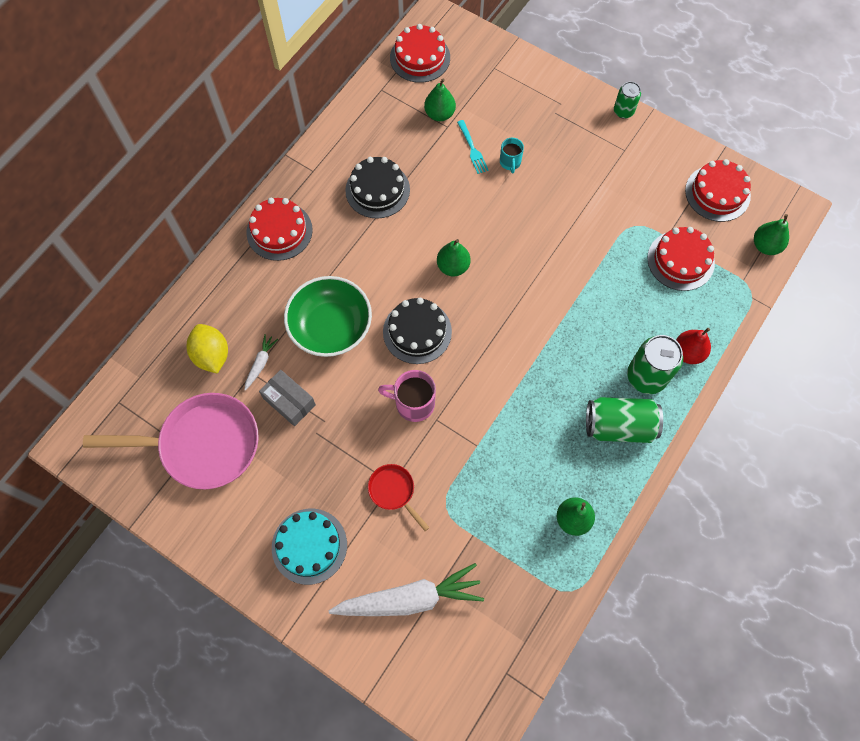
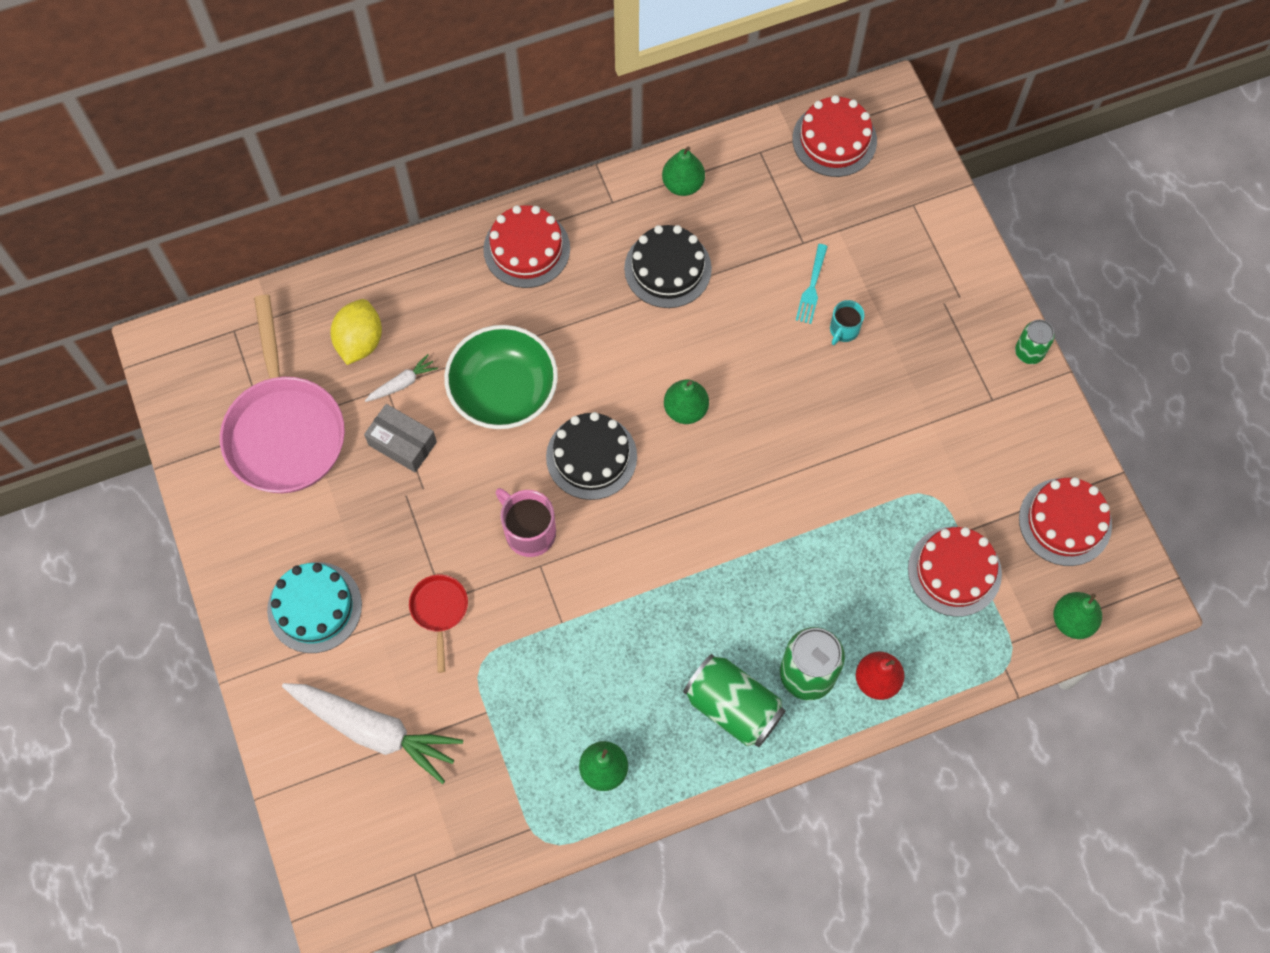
camera: 35 degrees right, 0 degrees up
(202, 444) = (284, 430): pink pan -> pink pan turned 45 degrees clockwise
(289, 401) = (402, 443): grey box -> grey box turned 45 degrees counterclockwise
(439, 114) = (805, 222): green pear -> green pear (683, 184)

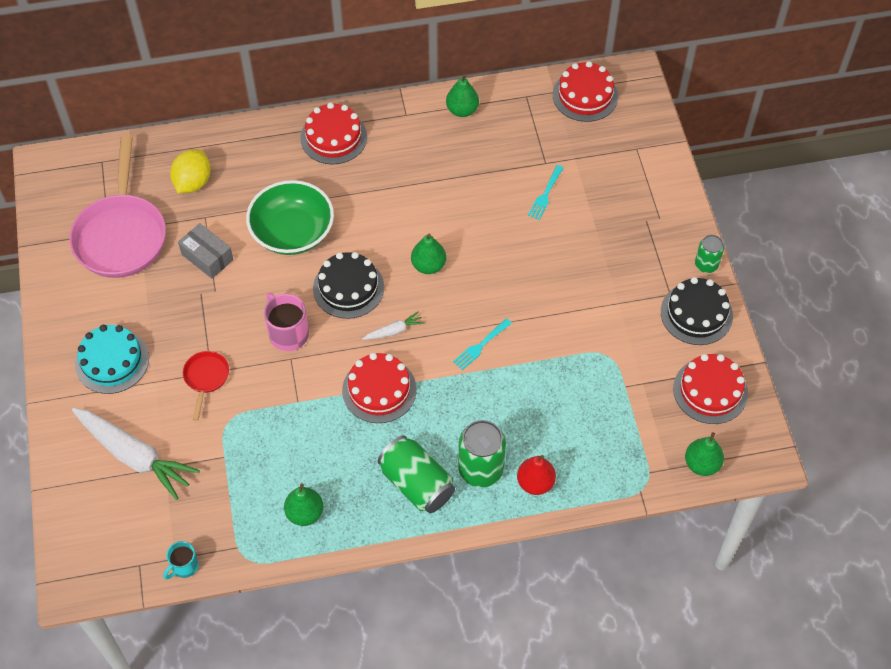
camera: 10 degrees right, 10 degrees down
(402, 383) = (217, 215): white carrot -> white carrot (394, 331)
(667, 268) = (437, 166): black cake -> black cake (696, 314)
(773, 508) = (480, 345): none -> turquoise fork
(843, 330) = (563, 228): turquoise mug -> turquoise mug (184, 566)
(954, 571) = (614, 413): red cake -> red cake (379, 390)

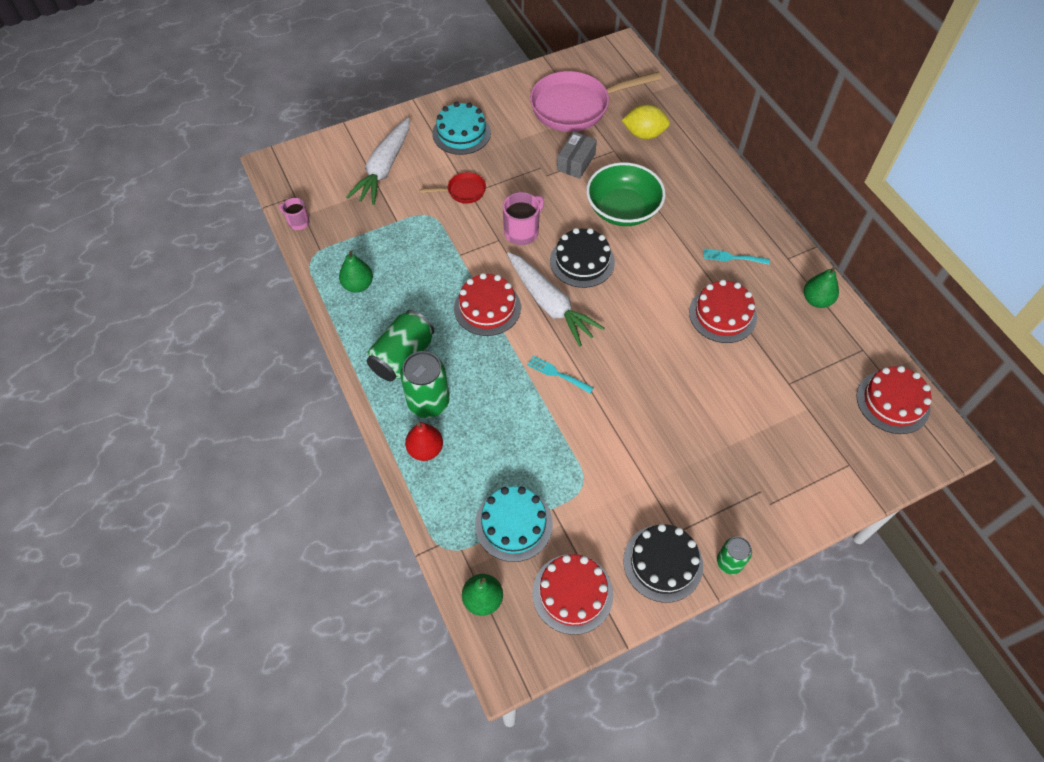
camera: 75 degrees right, 0 degrees up
(184, 566) = (298, 222): turquoise mug -> pink mug
(333, 137) = (735, 212): red cake -> red cake (722, 314)
(394, 331) = (550, 304): white carrot -> white carrot, size x2.24
(428, 265) = (628, 314): green pear -> none
(545, 194) = (750, 391): turquoise fork -> turquoise fork (733, 257)
(633, 422) = (513, 524): none -> turquoise cake

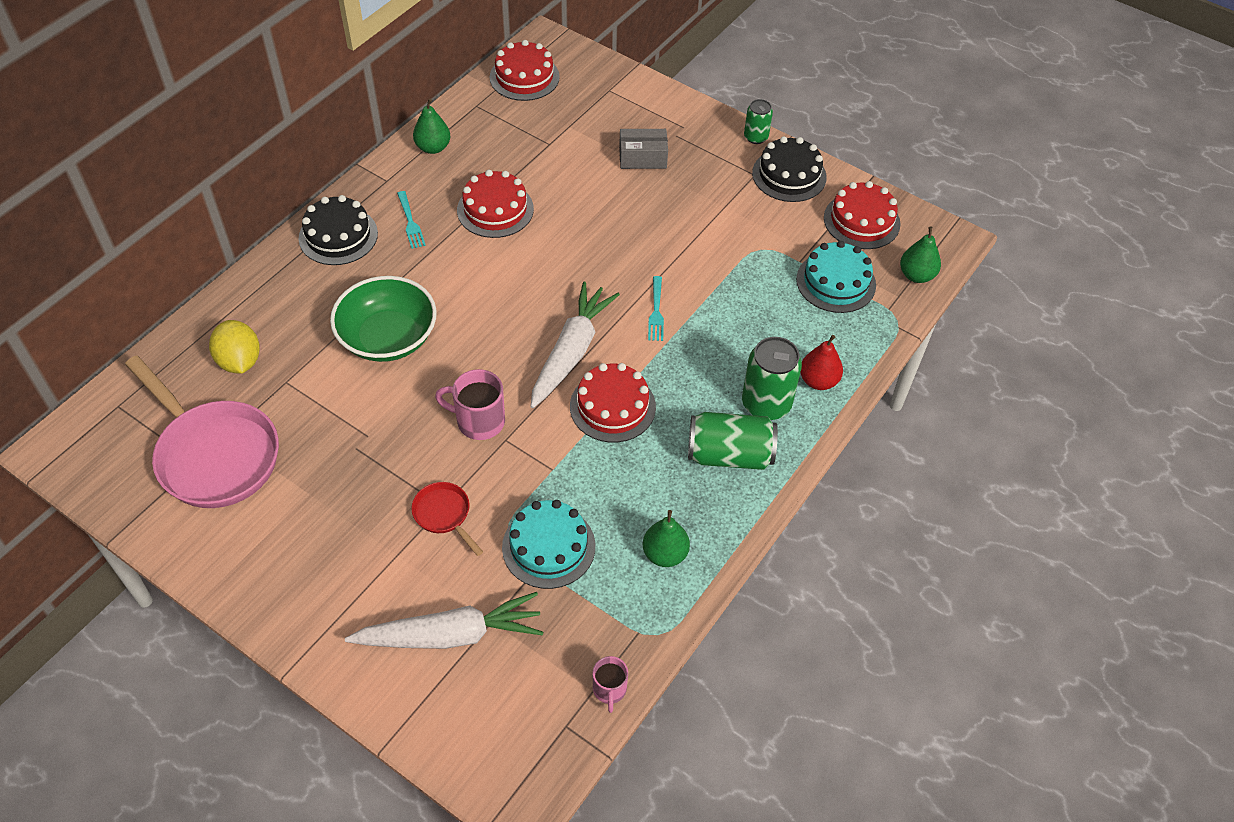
camera: 120 degrees left, 5 degrees down
(461, 133) = (331, 571): turquoise cake -> turquoise cake (548, 546)
(576, 162) = (327, 413): grey box -> grey box (642, 157)
(582, 261) = (491, 346): black cake -> black cake (338, 236)

